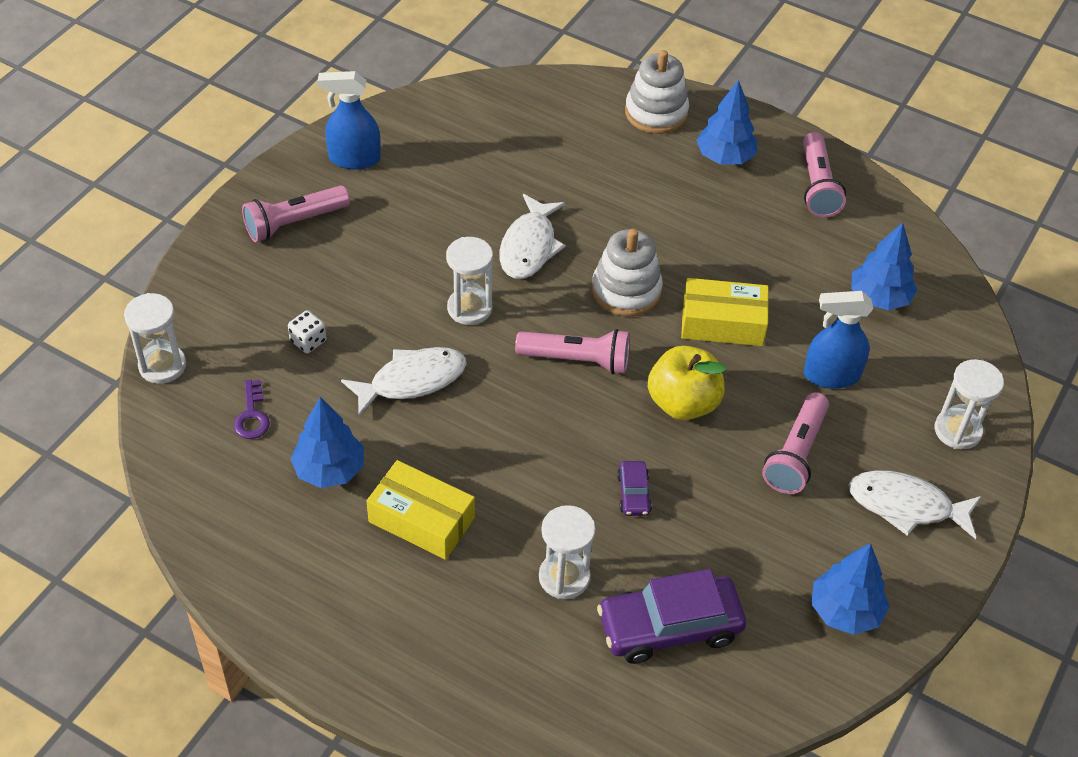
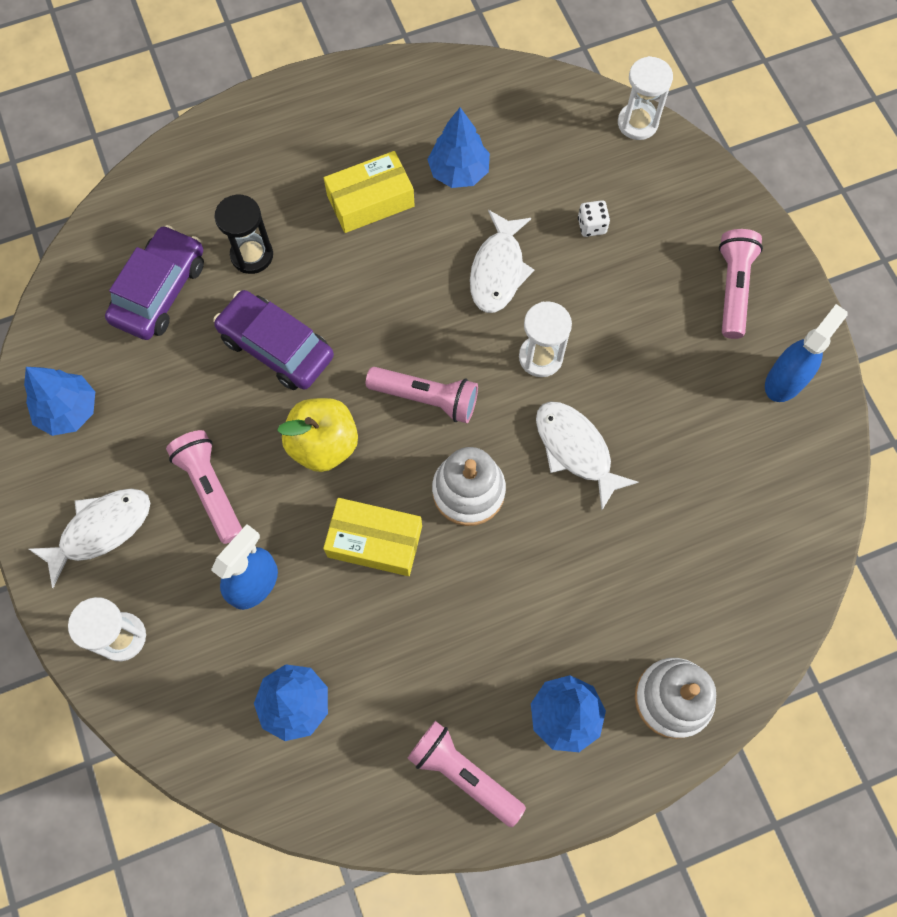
camera: 130 degrees right, 20 degrees up
(252, 415) = (546, 152): purple key -> none
(564, 577) = (252, 255): white hourglass -> black hourglass
(577, 360) = (426, 398): pink flashlight -> pink flashlight turned 120 degrees counterclockwise
(633, 494) = (276, 347): purple car -> purple car, size x2.11
(722, 323) = (375, 541): yellow box -> yellow box turned 60 degrees clockwise

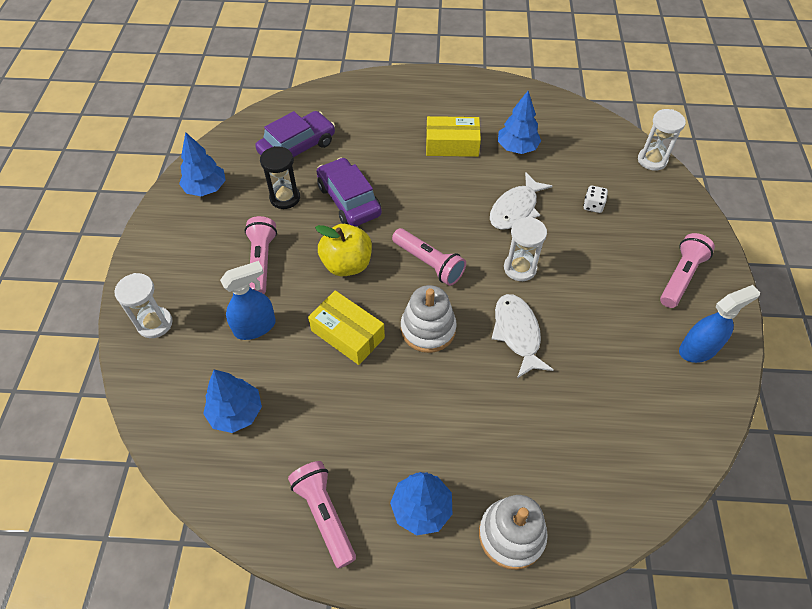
camera: 25 degrees right, 15 degrees down
(100, 530) = (182, 258): white fish -> none
(252, 255) = (363, 148): black hourglass -> black hourglass (285, 198)

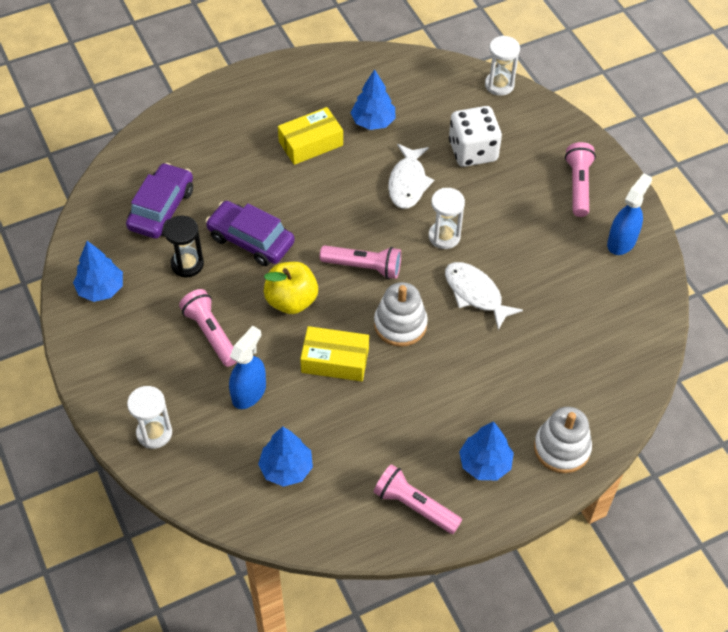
camera: 30 degrees left, 0 degrees up
(593, 206) = (473, 151): white dice -> white dice, size x2.26

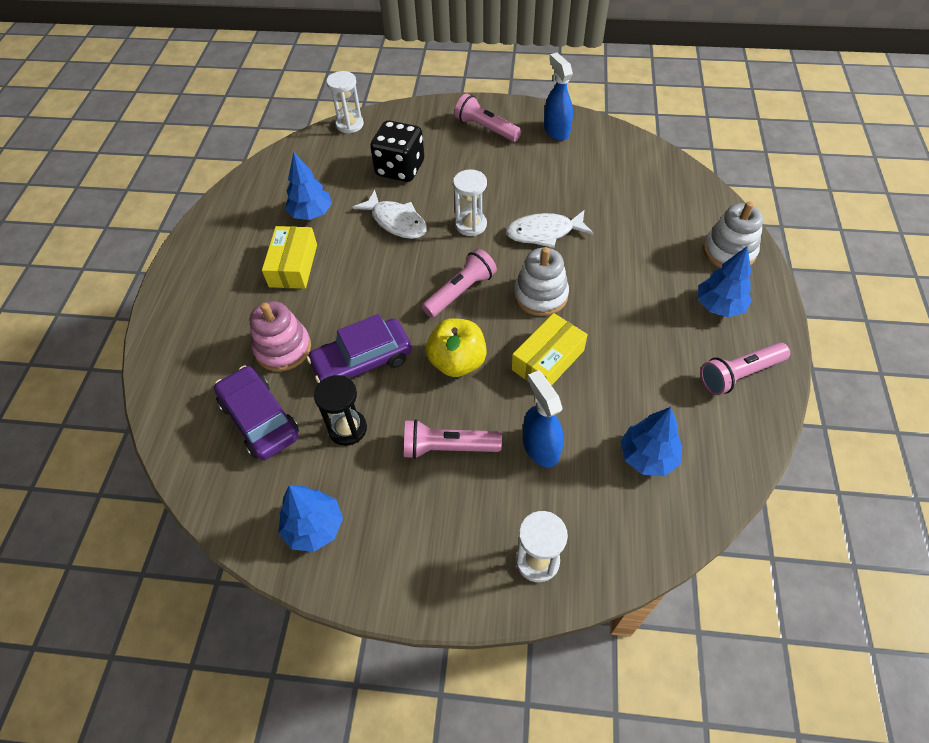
camera: 55 degrees left, 0 degrees up
(229, 185) = (283, 348): none -> pink stacking toy
(473, 151) = (400, 169): white dice -> black dice

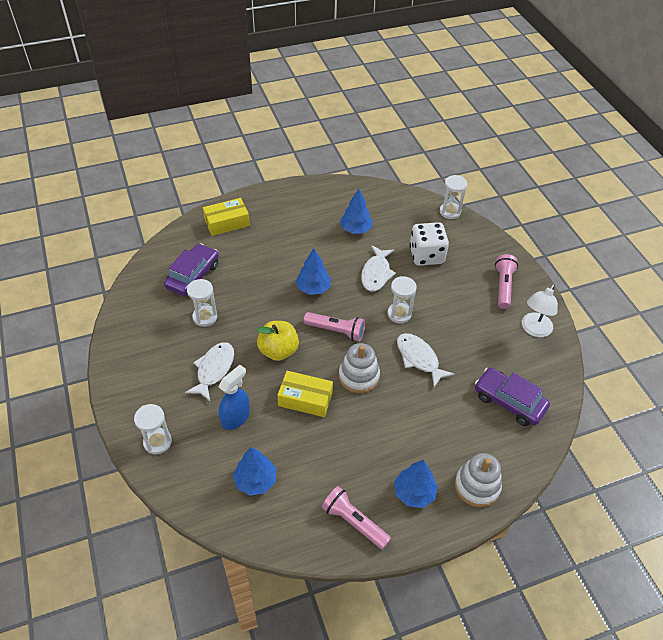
camera: 60 degrees right, 5 degrees down
(283, 348) = (245, 264): pink stacking toy -> none
(293, 265) = (308, 240): yellow box -> yellow box (227, 222)
(314, 527) = (138, 329): blue tree -> blue tree (313, 288)
(347, 429) = (205, 317): black hourglass -> white hourglass
(362, 361) = (254, 304): purple car -> purple car (509, 401)
(400, 169) = (426, 255): black dice -> white dice
(448, 447) = (214, 370): pink flashlight -> white fish
(556, 131) = (534, 330): blue spray bottle -> white lamp

